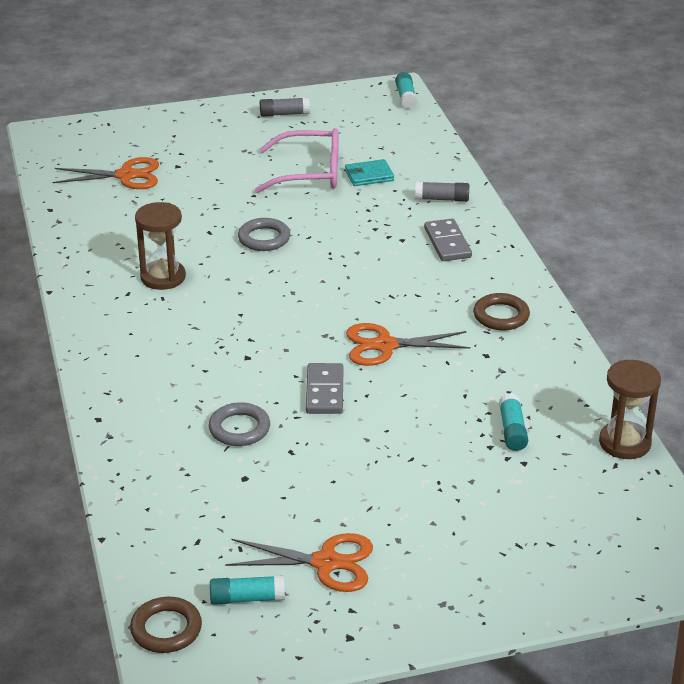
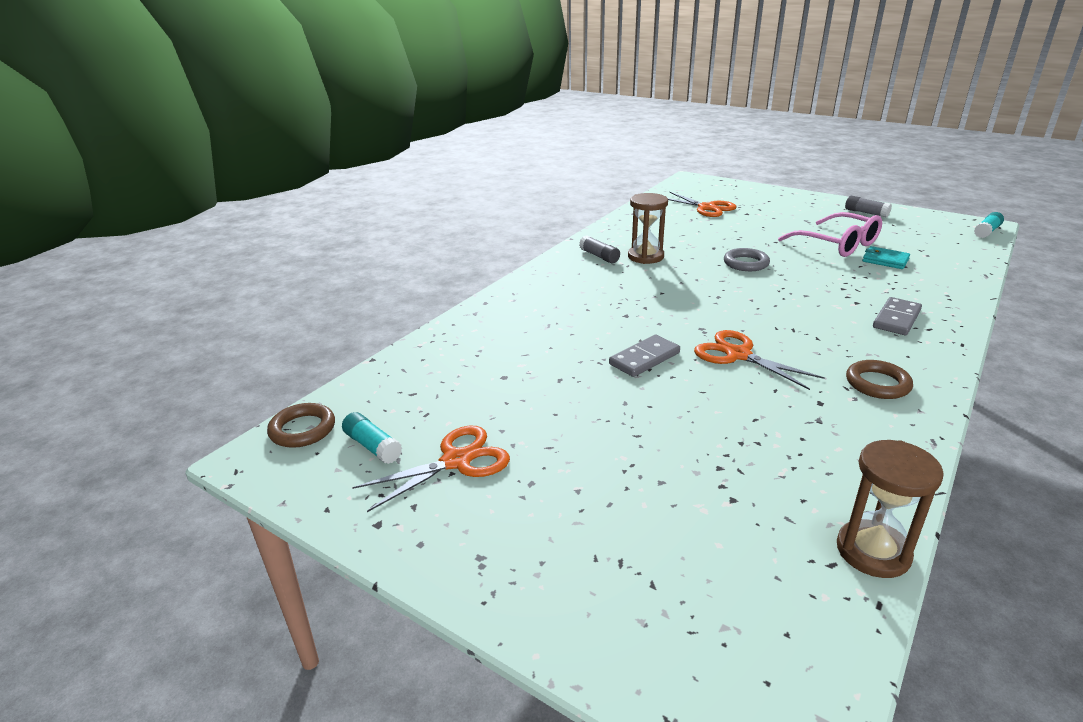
camera: 50 degrees right, 5 degrees down
(239, 428) = (551, 349): grey ring -> none
(326, 563) = (456, 461): orange scissors -> orange scissors turned 90 degrees counterclockwise
(442, 199) = (932, 293): grey glue stick -> grey glue stick (599, 256)
(512, 430) = (760, 468): turquoise glue stick -> none

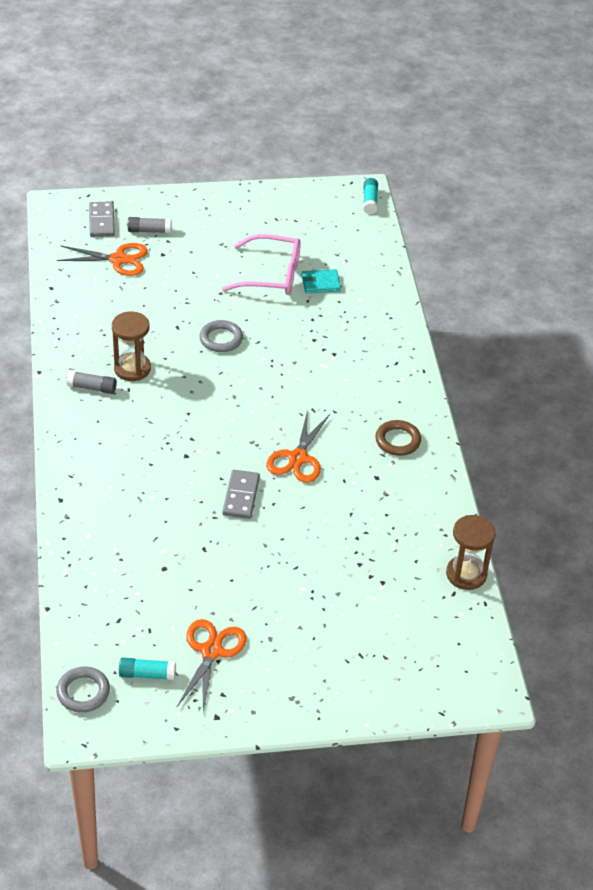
camera: 45 degrees left, 15 degrees up
(302, 429) = (83, 692): brown ring -> grey ring
(738, 355) = (298, 458): orange scissors -> orange scissors turned 75 degrees counterclockwise
(866, 213) = (262, 208): grey glue stick -> grey glue stick (149, 231)
(896, 319) = (371, 362): grey domino -> grey domino (102, 221)

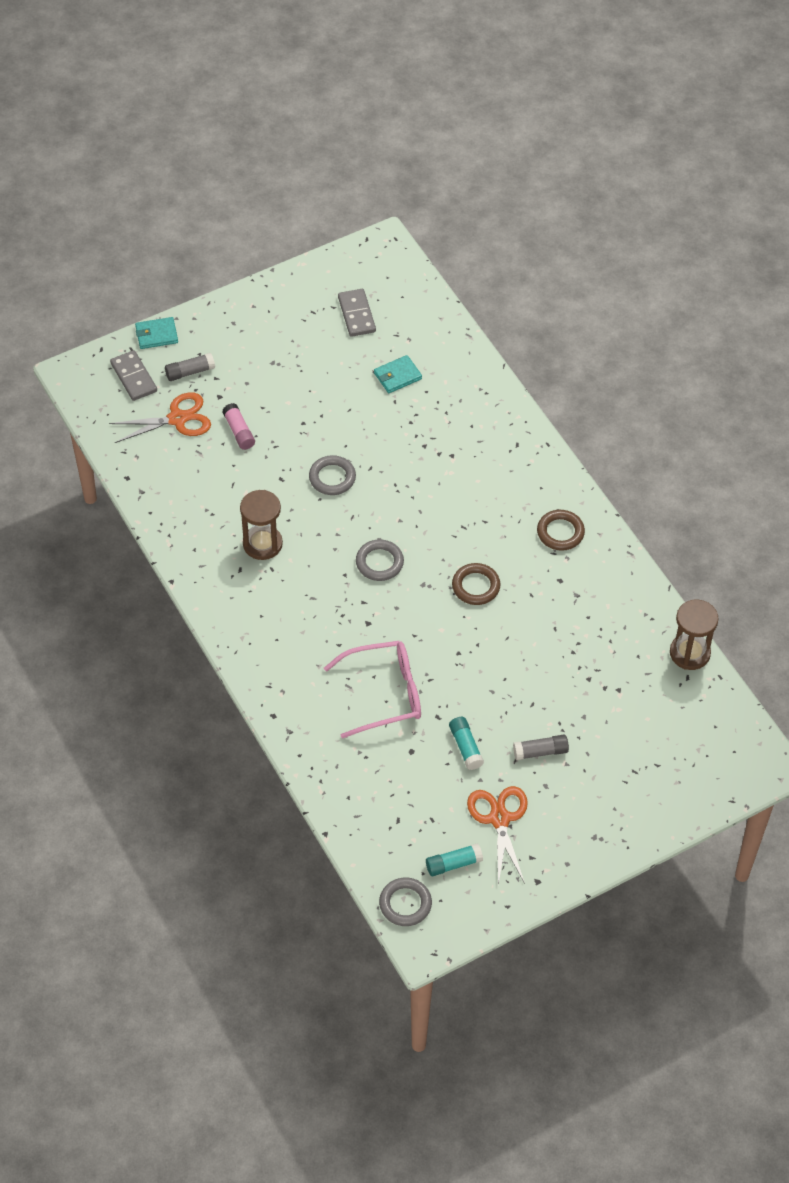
camera: 20 degrees left, 10 degrees up
(92, 388) = (235, 580): grey glue stick -> grey glue stick (540, 752)
(139, 198) = (156, 335): none -> turquoise wallet
(163, 283) = (239, 431): none -> pink glue stick
(223, 413) = (379, 562): none -> grey ring
(241, 496) = (443, 648): grey domino -> grey domino (356, 314)
(271, 275) = (343, 383): pink glasses -> pink glasses (384, 694)
(298, 458) = (476, 586): orange scissors -> brown ring
(370, 201) = (397, 256): turquoise glue stick -> turquoise glue stick (465, 747)

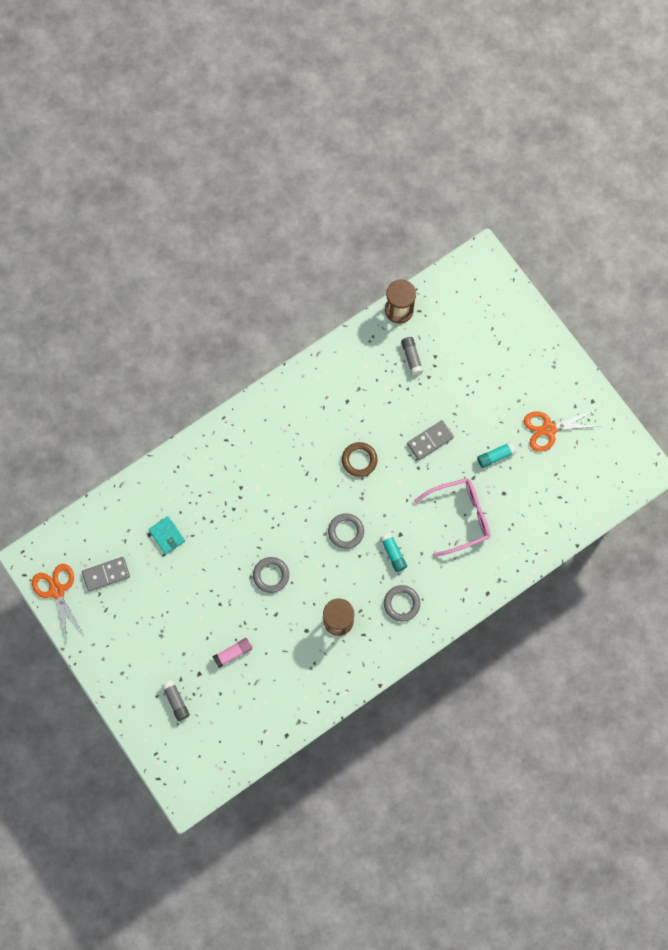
camera: 95 degrees left, 20 degrees up
(134, 377) = (185, 746): grey domino -> grey domino (430, 440)
(156, 335) = (139, 734): turquoise wallet -> none
(177, 419) = (225, 704): orange scissors -> orange scissors (57, 590)
(384, 694) = (459, 517): pink glasses -> pink glasses turned 90 degrees clockwise
(405, 904) = (622, 486): grey ring -> grey ring (401, 603)
(453, 864) = (588, 457): turquoise glue stick -> turquoise glue stick (393, 553)
(540, 752) = (492, 405): grey glue stick -> grey glue stick (411, 357)
(560, 532) = (304, 403): brown ring -> none

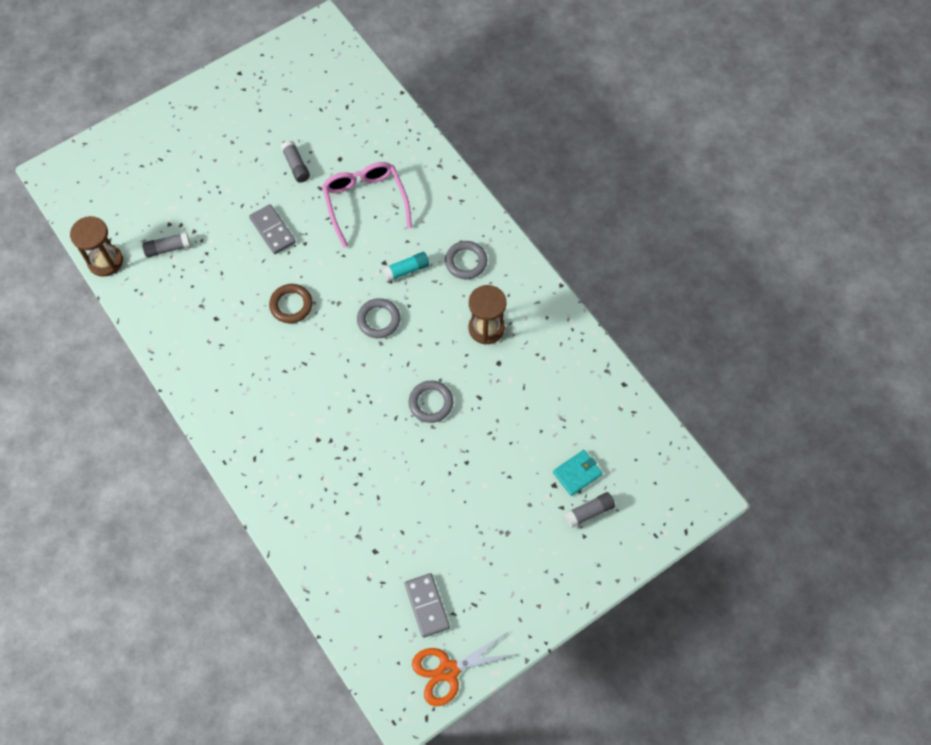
camera: 90 degrees left, 10 degrees down
(167, 535) = (377, 529): turquoise wallet -> turquoise wallet (577, 473)
(233, 653) = (527, 445): pink glue stick -> none
(495, 456) = (296, 165): turquoise glue stick -> grey glue stick
(549, 429) = (268, 114): orange scissors -> none

